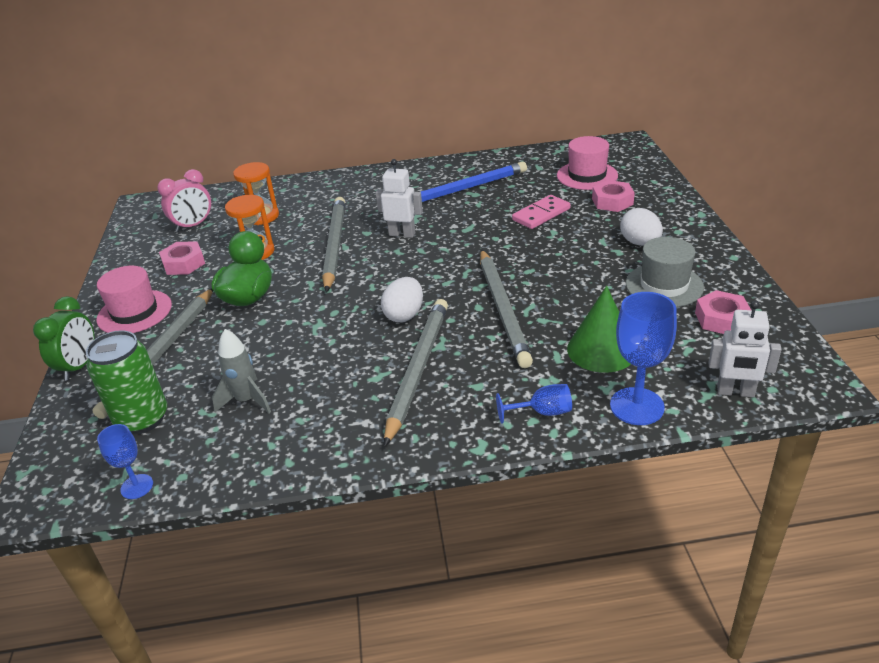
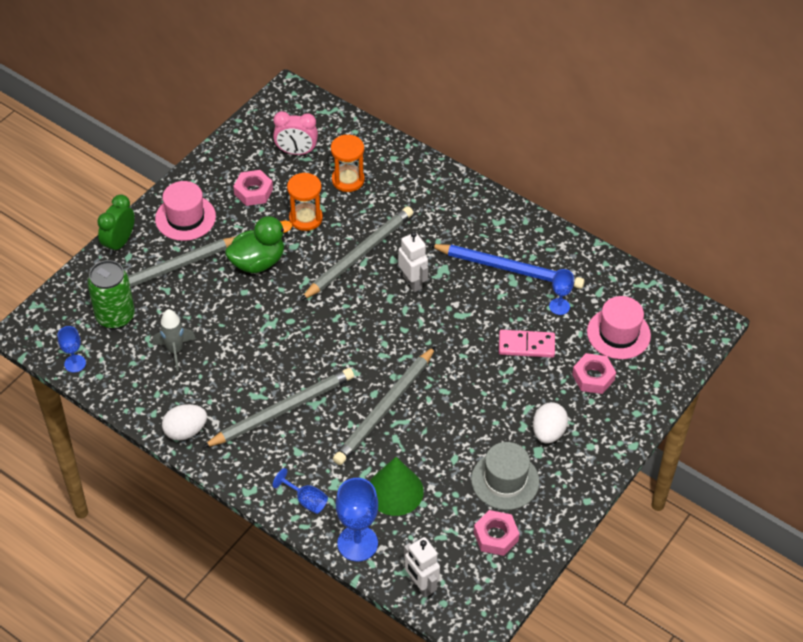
camera: 40 degrees right, 15 degrees up
(79, 366) = (119, 243): green clock -> green clock turned 150 degrees clockwise
(404, 315) = (325, 360): white egg -> white egg (185, 431)
(527, 186) = (559, 306): none -> blue goblet

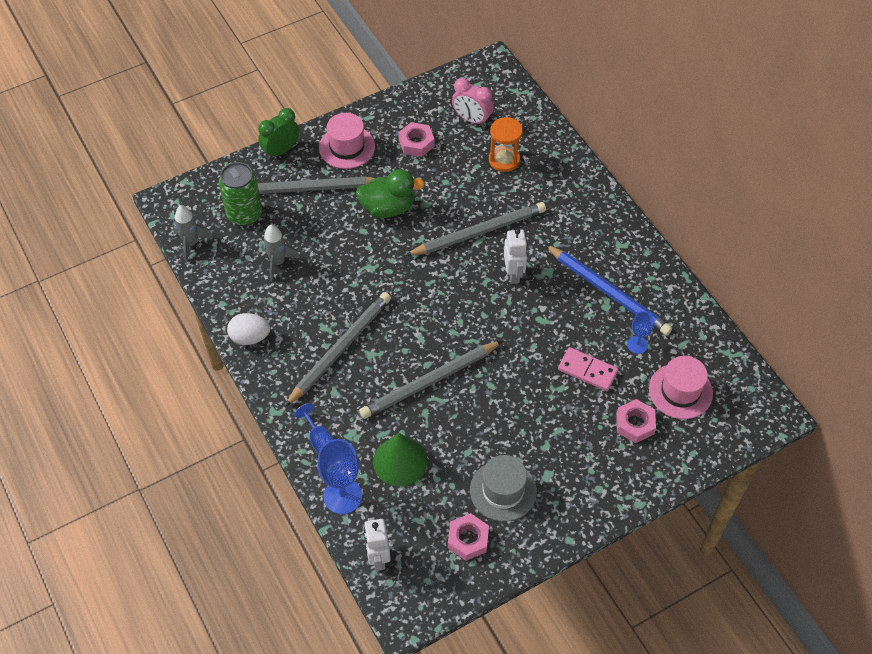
camera: 25 degrees right, 5 degrees up
(75, 363) = (191, 244): blue goblet -> grey rocket
(281, 410) = (340, 349): grey pencil -> grey pencil turned 45 degrees counterclockwise
(305, 218) = (449, 182): orange hourglass -> none
(548, 432) = (566, 460): white egg -> none

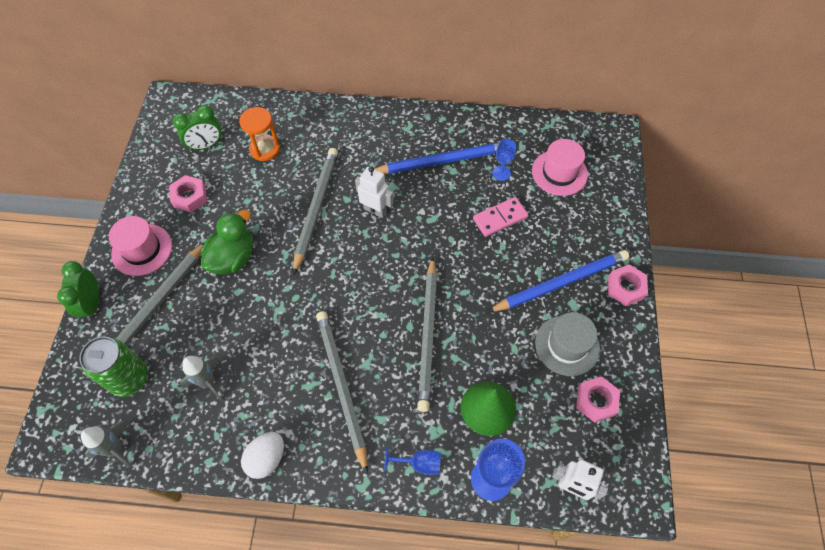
camera: 55 degrees left, 5 degrees up
(472, 119) = (206, 145): pink clock -> green clock
(560, 453) = (560, 283): none -> blue pencil
(635, 424) = (567, 218): pink nut -> pink nut (625, 288)

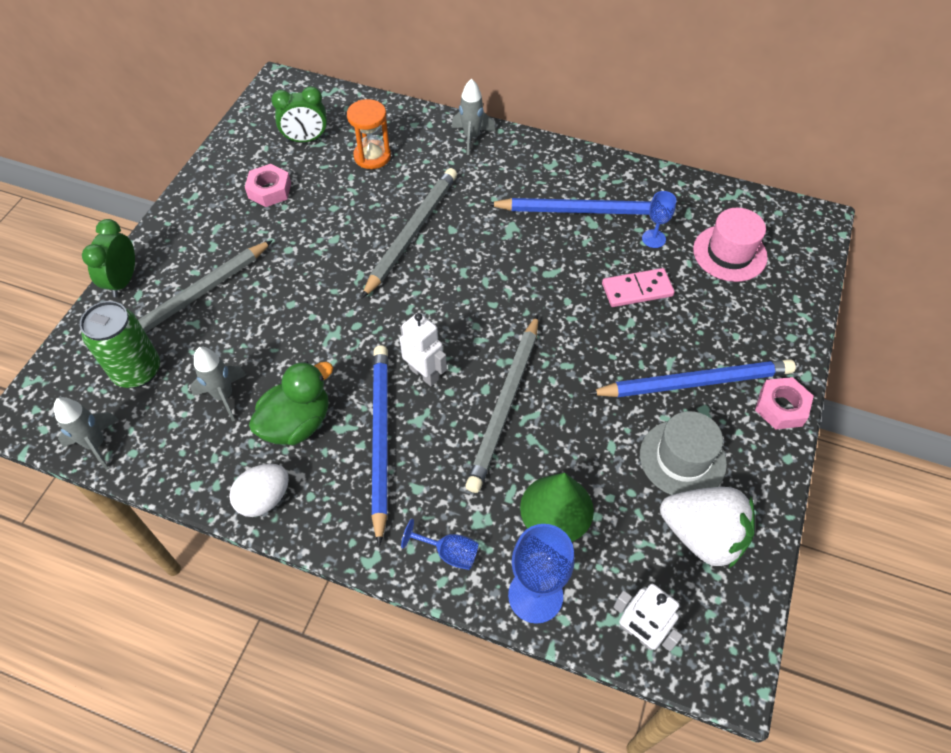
camera: 15 degrees right, 5 degrees down
(142, 249) = (197, 235): pink hat -> none
(233, 258) = (297, 266): green duck -> green duck (297, 423)
(339, 116) = (471, 137): none -> grey rocket
(341, 387) = (380, 439): grey pencil -> blue pencil
(375, 210) = (483, 249): white robot -> white robot (424, 374)
(596, 401) = (702, 536): pink nut -> white strawberry

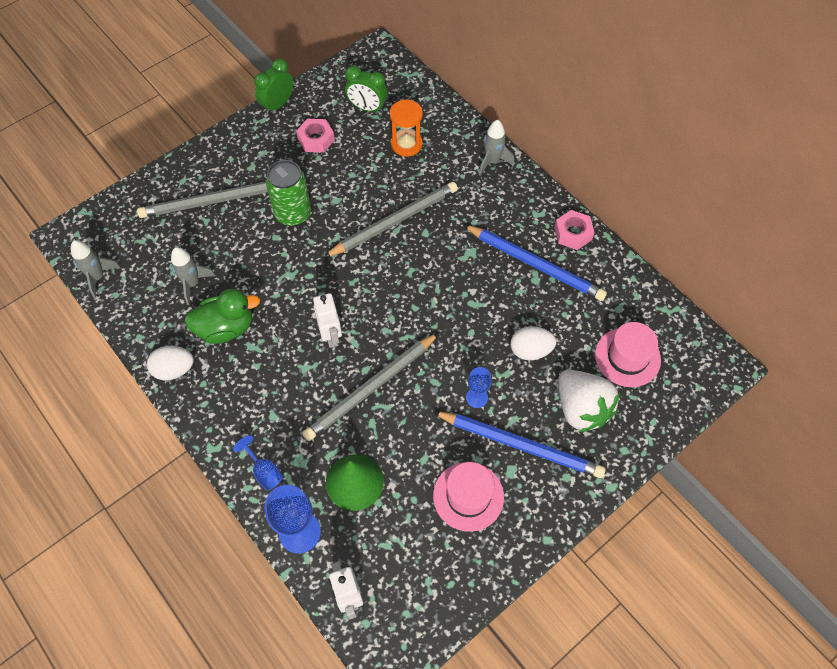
camera: 30 degrees right, 5 degrees up
(123, 281) = (179, 166): green clock -> green clock (278, 105)
(137, 371) = (150, 238): green can -> green can (293, 214)
(380, 439) = (271, 368): blue pencil -> none
(637, 290) = (530, 350): pink domino -> white egg
(653, 239) = (574, 315): blue goblet -> blue goblet (476, 397)
(682, 458) = (468, 496): grey hat -> pink hat
(702, 536) = (441, 558): white strawberry -> white strawberry (581, 408)
(781, 407) = (572, 499): pink nut -> pink nut (573, 233)

